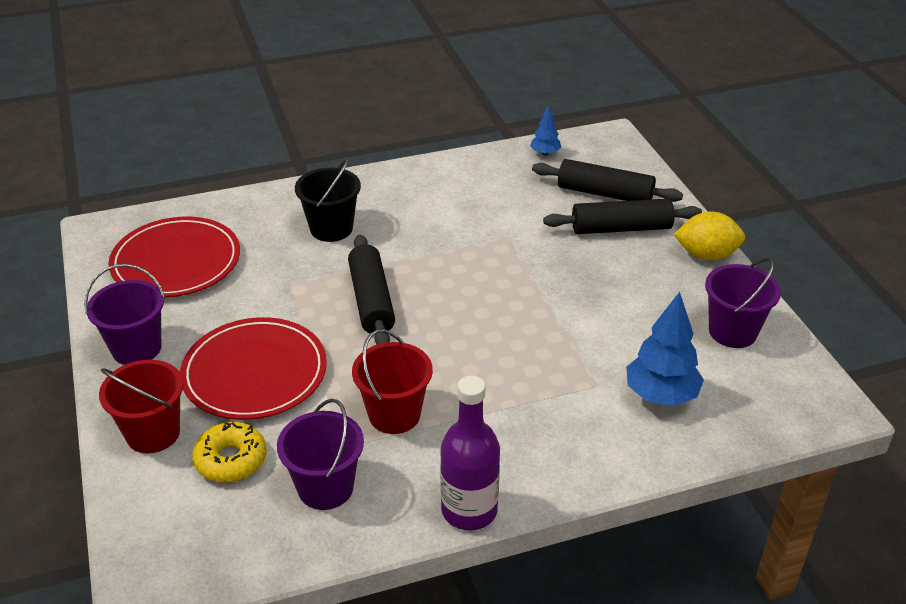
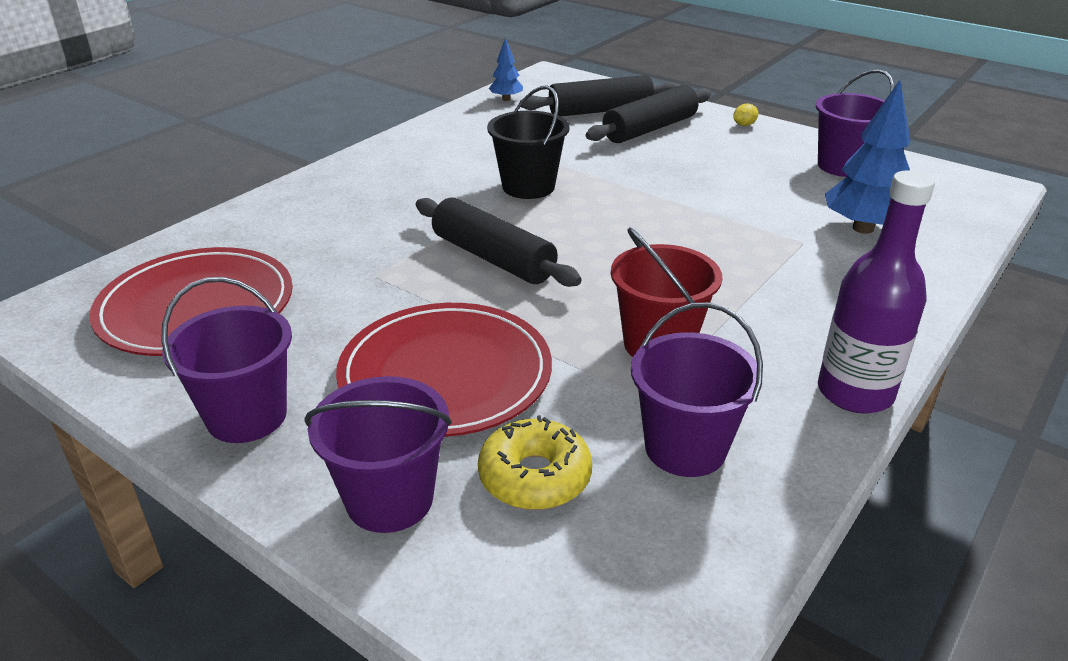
camera: 35 degrees left, 5 degrees down
(153, 433) = (389, 499): red bucket -> purple bucket
(331, 229) = (363, 215): black bucket -> black bucket (528, 187)
(706, 255) = (744, 125): yellow lemon -> yellow lemon, size x0.43

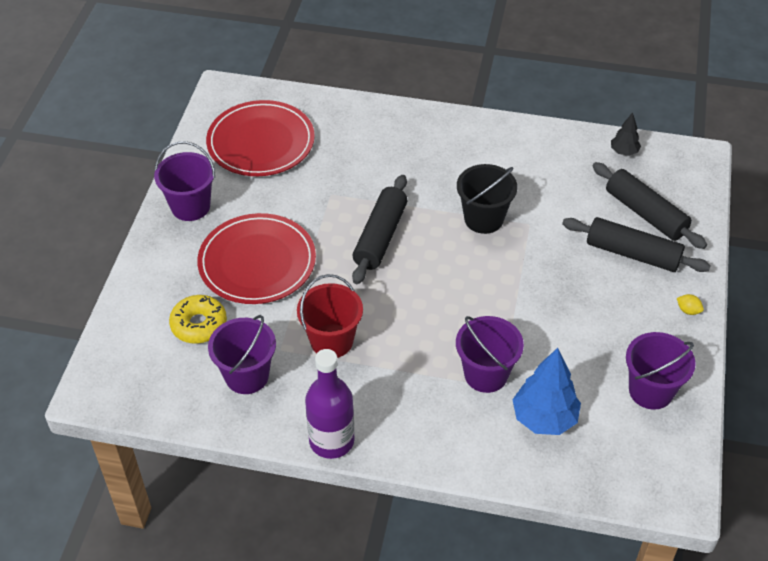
camera: 65 degrees right, 15 degrees up
(389, 499) = (162, 280): purple bucket -> purple bucket (486, 374)
(506, 99) = (624, 152): blue tree -> black tree

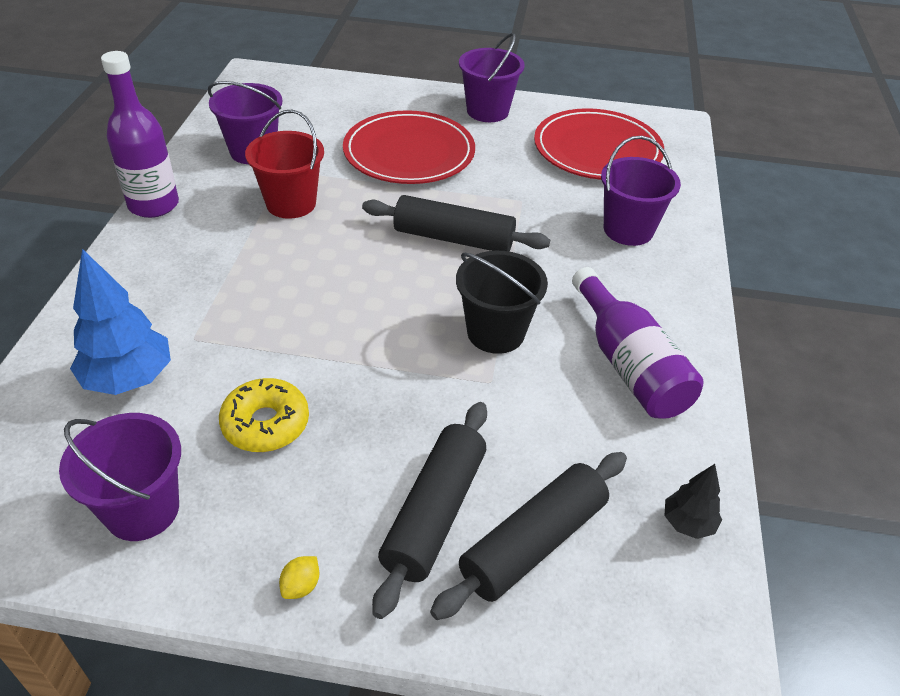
camera: 85 degrees right, 5 degrees down
(199, 325) = (324, 122): yellow donut -> yellow donut (266, 424)
(486, 374) = (216, 325): purple bucket -> purple bucket (628, 230)
(508, 158) = (629, 364): none -> purple bottle

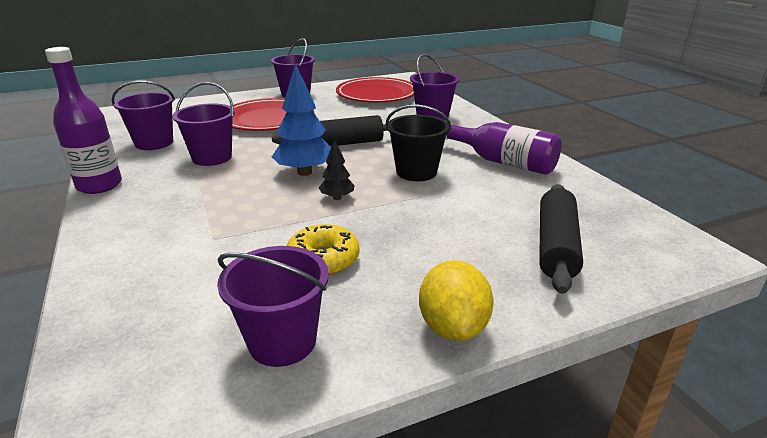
camera: 30 degrees left, 15 degrees down
(129, 379) = (183, 276): blue tree -> blue tree (304, 172)
(291, 203) = (212, 157): red bucket -> purple bucket
(301, 586) = (453, 327): yellow lemon -> yellow lemon, size x2.32
(434, 513) = (486, 256): black rolling pin -> none
(687, 523) = (614, 208): black tree -> black tree (337, 198)

